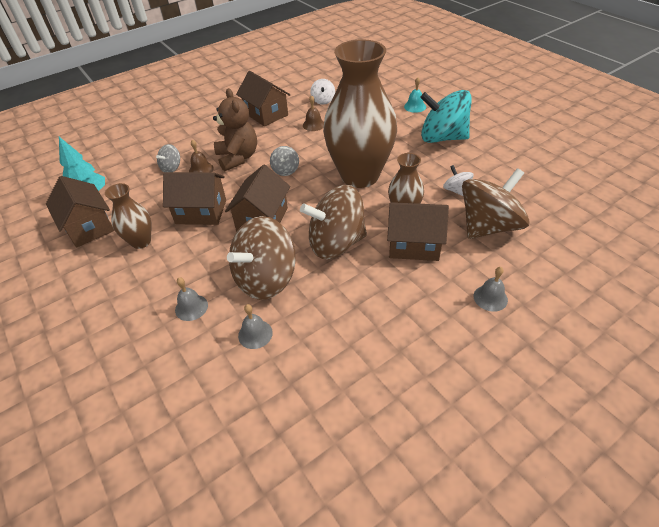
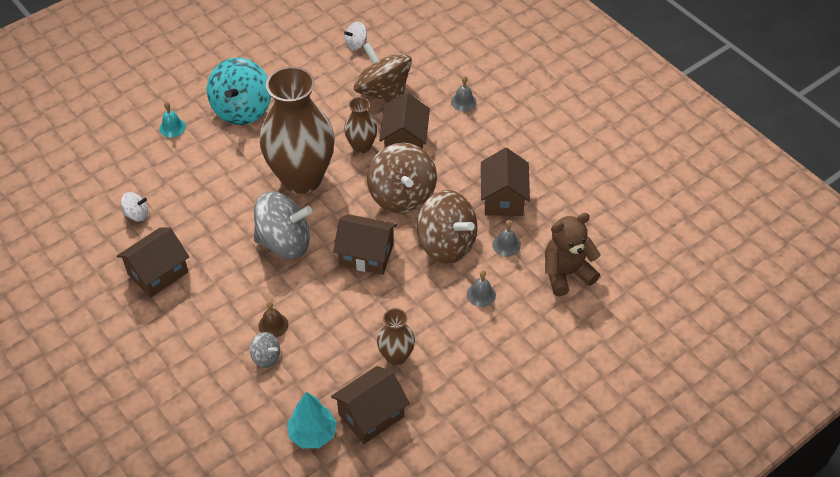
camera: 95 degrees left, 5 degrees up
(201, 212) = (351, 311): brown house -> brown house (503, 198)
(238, 158) = (254, 291): brown teddy bear -> brown teddy bear (566, 273)
(285, 170) = (284, 242): grey spinning top -> grey spinning top, size x2.18
(313, 124) = (194, 222): brown bell -> none
(456, 190) = (332, 108): white spinning top -> white spinning top (356, 44)

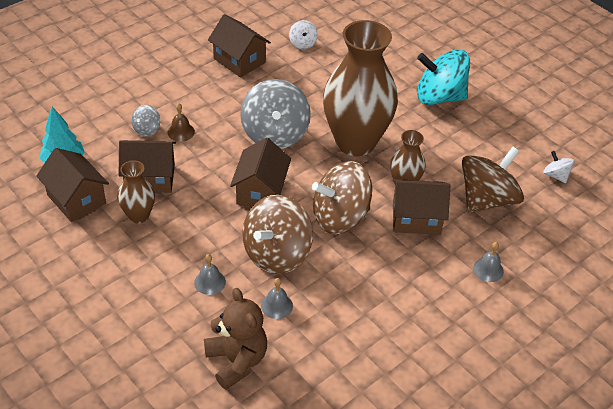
camera: 85 degrees right, 5 degrees down
(172, 127) = (407, 55): turquoise bell -> none
(503, 198) = (344, 304): brown house -> brown house (150, 178)

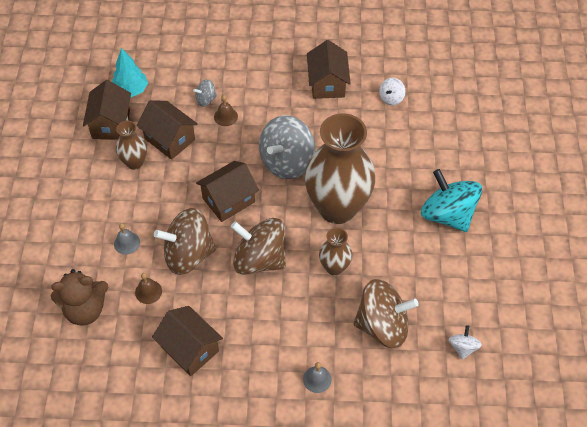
camera: 45 degrees right, 10 degrees up
(236, 361) = (85, 310): brown teddy bear -> brown teddy bear turned 60 degrees clockwise
(276, 305) = (148, 291): grey bell -> brown bell
(416, 218) = (311, 300): brown house -> brown house (190, 349)

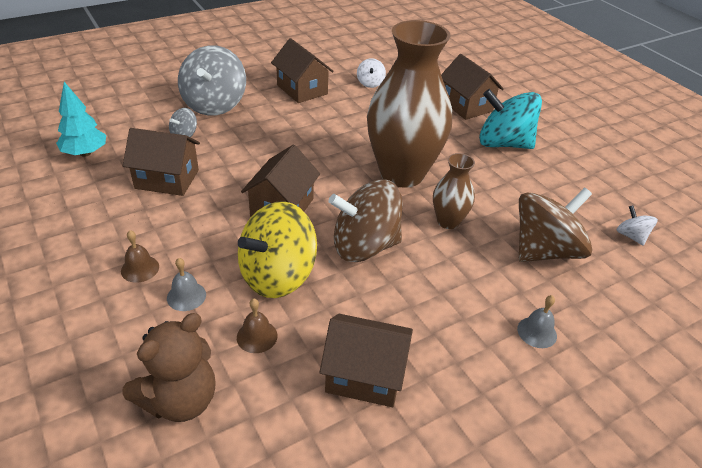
camera: 35 degrees left, 15 degrees down
(111, 124) = (79, 189): brown house -> brown house (466, 106)
(135, 162) = (137, 214): brown vase -> none
(188, 254) = (277, 275): brown spinning top -> yellow spinning top
(225, 116) = (218, 141): brown bell -> brown bell (140, 268)
(287, 162) = (316, 156): grey spinning top -> grey spinning top (214, 104)

